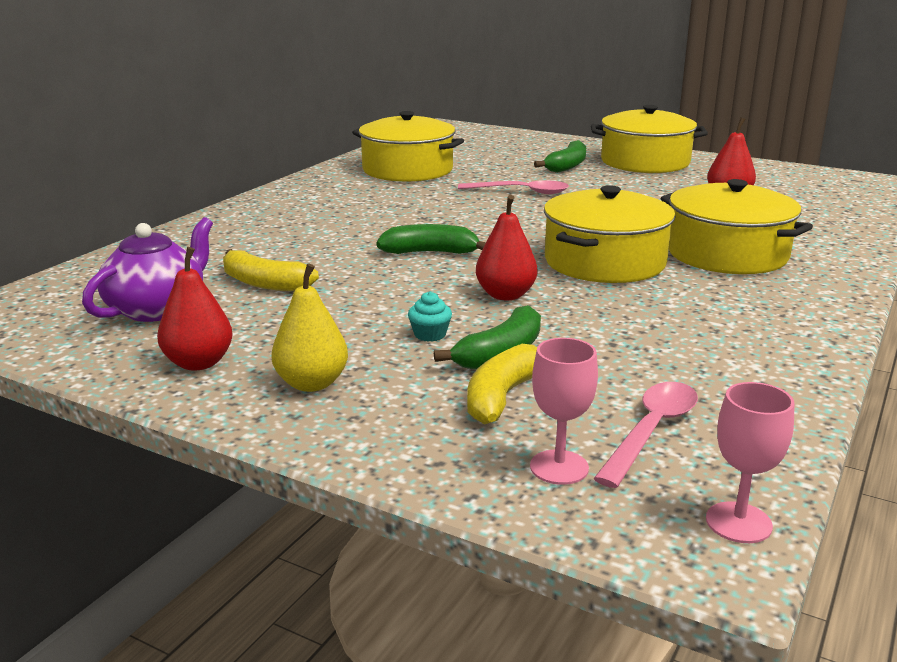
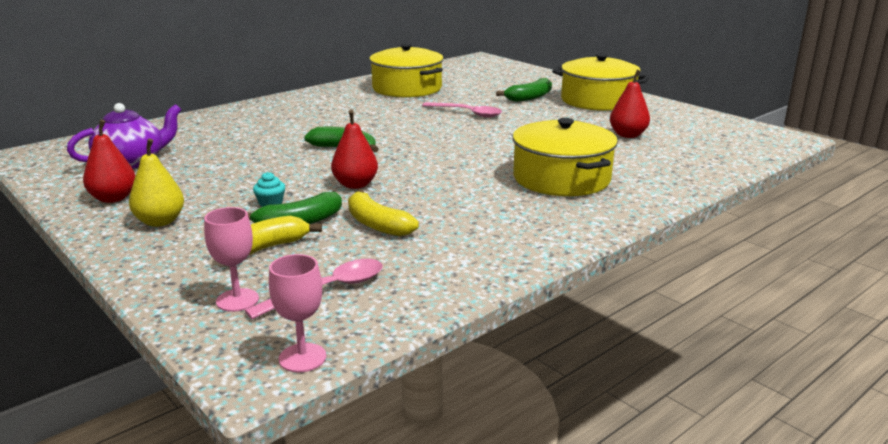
camera: 20 degrees right, 0 degrees up
(264, 283) = (212, 155): yellow banana -> yellow banana (377, 224)
(604, 262) = (458, 171): yellow pot -> none

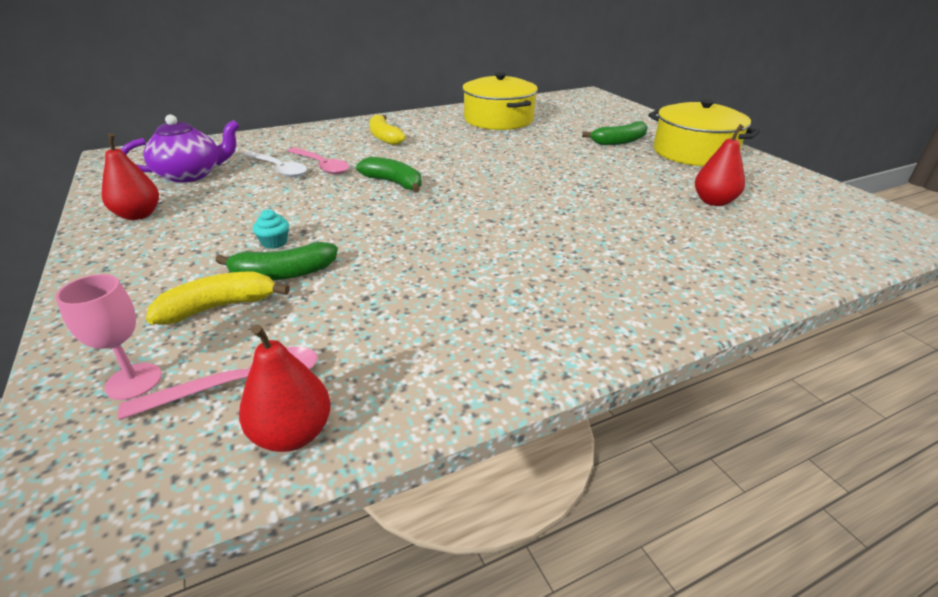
camera: 15 degrees right, 10 degrees up
(160, 222) = (153, 251): yellow pear -> none
(220, 149) = (278, 169): none -> white spoon
(302, 358) = (124, 506): pink goblet -> none
(355, 185) = (375, 230): red pear -> red pear (292, 434)
(377, 224) = (362, 290): yellow banana -> yellow banana (384, 137)
(467, 113) = (543, 154): pink spoon -> pink spoon (321, 166)
(561, 178) = (609, 253): yellow pot -> none

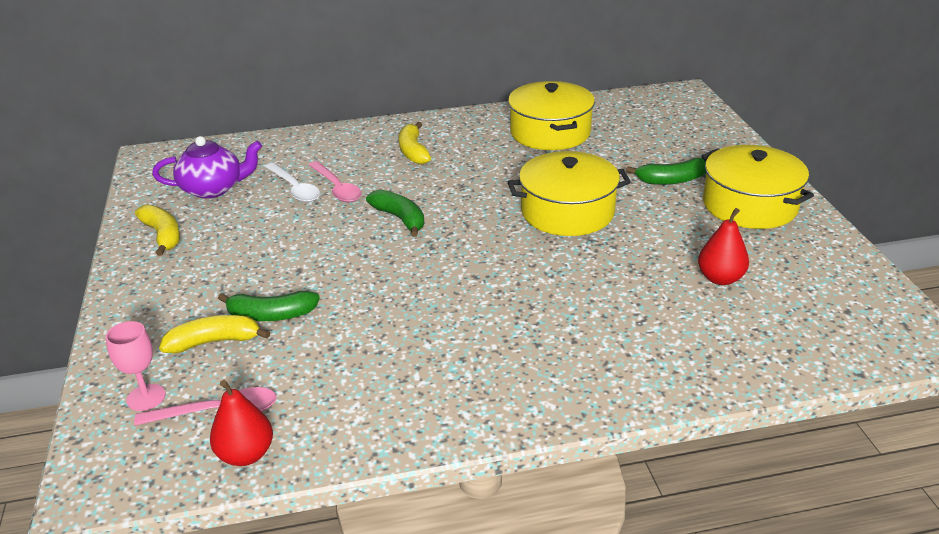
camera: 15 degrees right, 0 degrees up
(138, 215) = (163, 235): red pear -> yellow banana
(274, 242) = (271, 280): turquoise cupcake -> none
(547, 167) = (567, 212): none -> yellow pot

